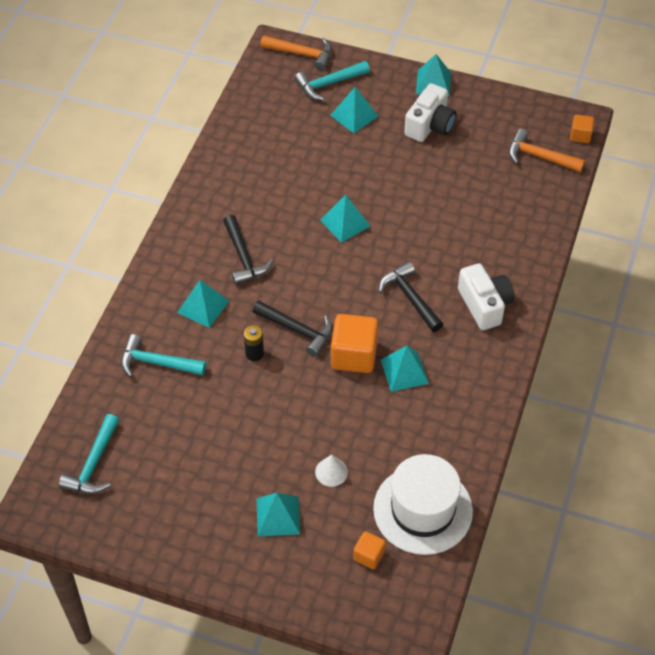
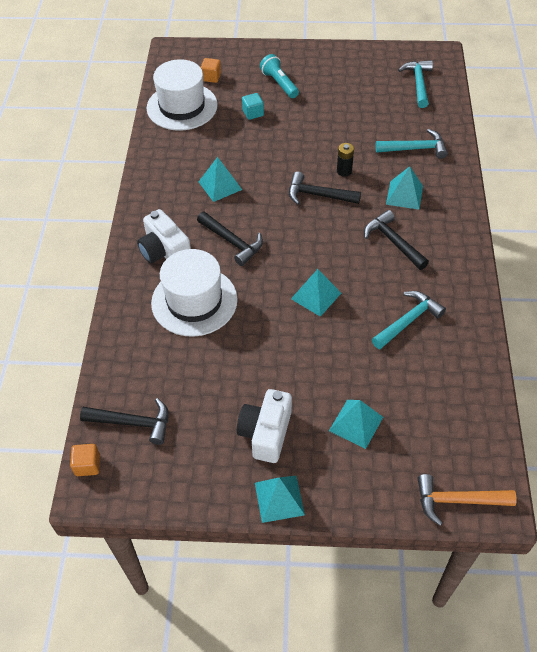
camera: 165 degrees right, 0 degrees up
(278, 516) = (279, 83): turquoise pyramid -> turquoise flashlight
(329, 84) = (403, 462): turquoise hammer -> turquoise hammer (408, 321)
(331, 472) = (253, 113): white cone -> turquoise cube
(354, 355) = (264, 187): orange cube -> none
(464, 245) = (194, 301): none -> white hat
(539, 157) = (133, 423): orange hammer -> black hammer

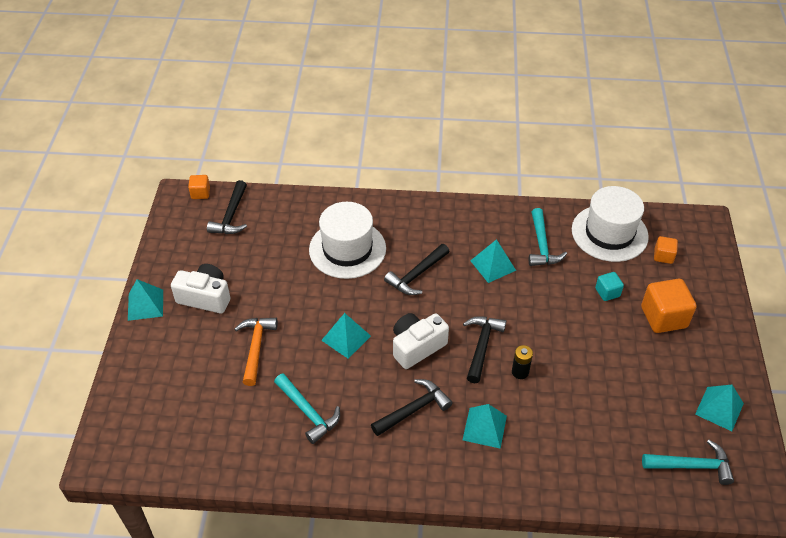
camera: 90 degrees right, 5 degrees down
(164, 251) = (407, 227): white camera -> white camera (417, 347)
(279, 83) = (663, 317): turquoise flashlight -> orange cube
(356, 423) = (201, 360): turquoise pyramid -> turquoise pyramid (719, 409)
(415, 149) = (563, 447): turquoise hammer -> turquoise hammer (542, 245)
(457, 500) = (111, 429): orange hammer -> orange hammer (256, 348)

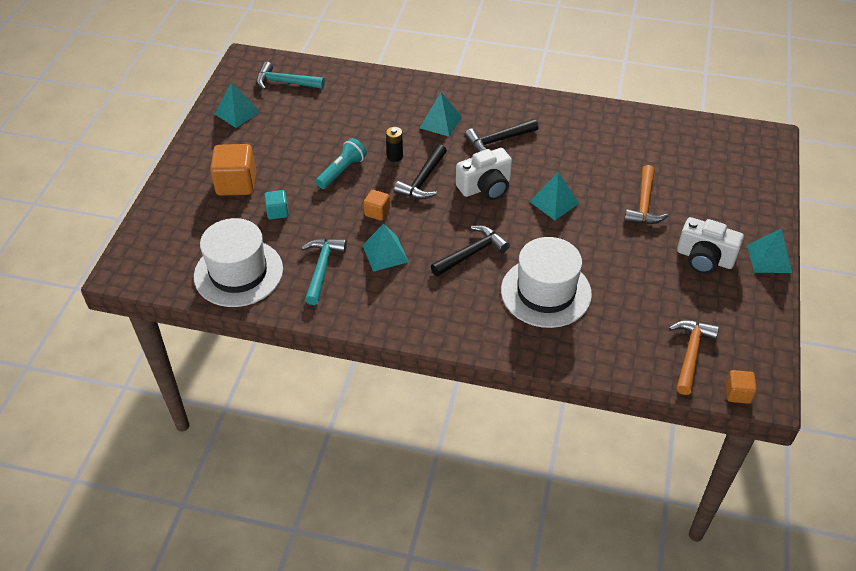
camera: 170 degrees left, 0 degrees up
(231, 216) = (690, 354): black hammer -> orange hammer
(308, 412) = (592, 149): turquoise hammer -> none
(567, 346) = (342, 171): none -> turquoise flashlight
(663, 256) = (196, 240): orange cube -> orange cube (377, 212)

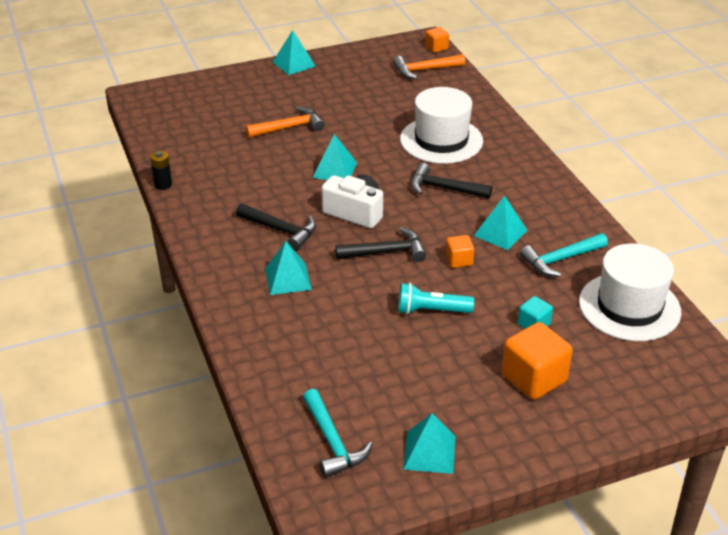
camera: 125 degrees left, 10 degrees down
(395, 156) = (372, 285): black battery -> black battery (163, 185)
(704, 258) = (323, 87): white camera -> none

